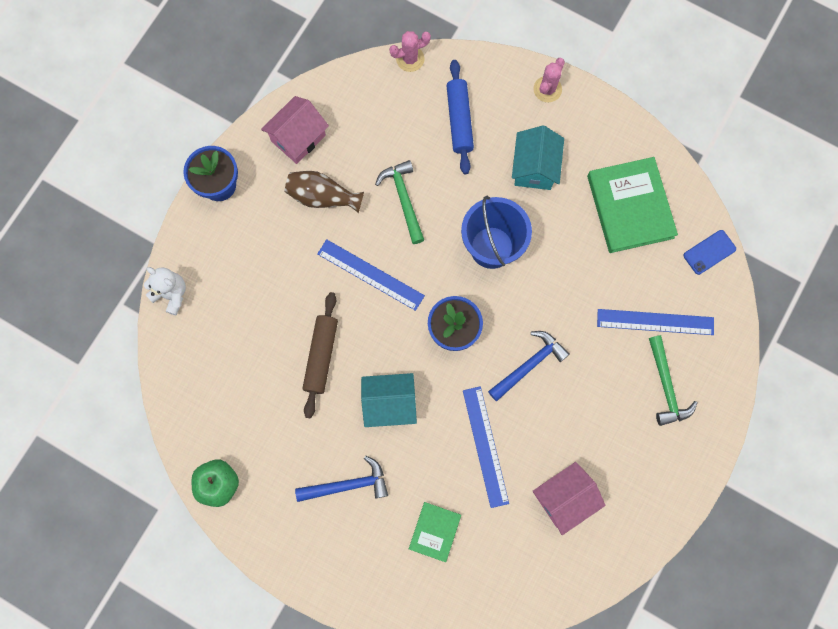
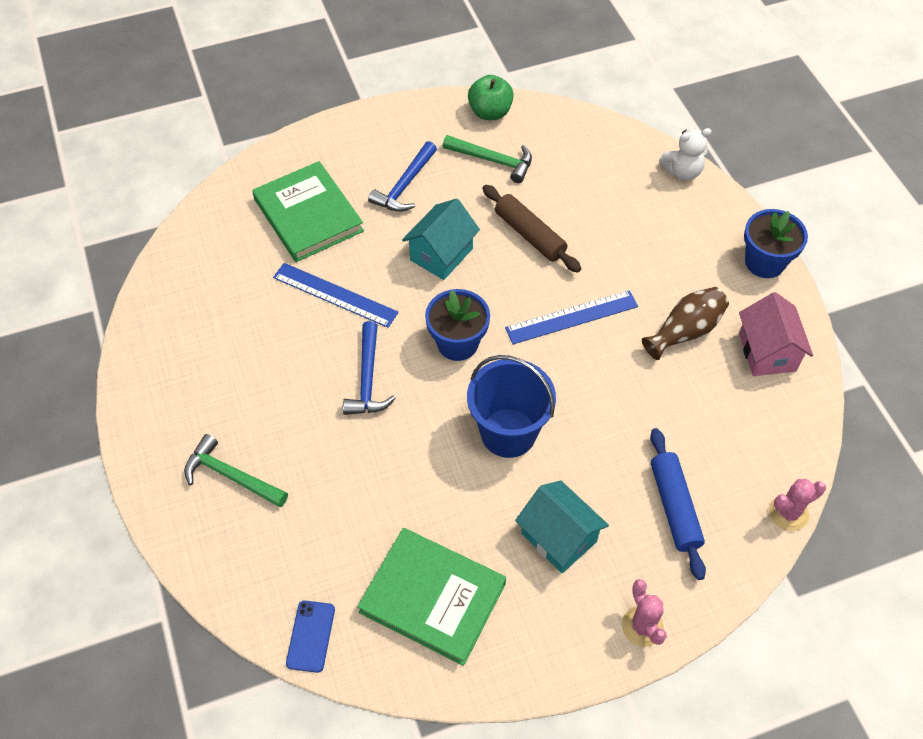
camera: 130 degrees right, 20 degrees down
(403, 199) = (626, 394): green hammer -> green hammer (493, 160)
(410, 59) = (788, 513): pink cactus -> pink cactus turned 45 degrees clockwise
(434, 531) = (308, 215): green book -> green book, size x1.86
(459, 120) = (674, 507): blue rolling pin -> blue rolling pin turned 45 degrees clockwise
(564, 498) = (233, 319): pink house -> none
(655, 322) = (296, 518): blue ruler -> none

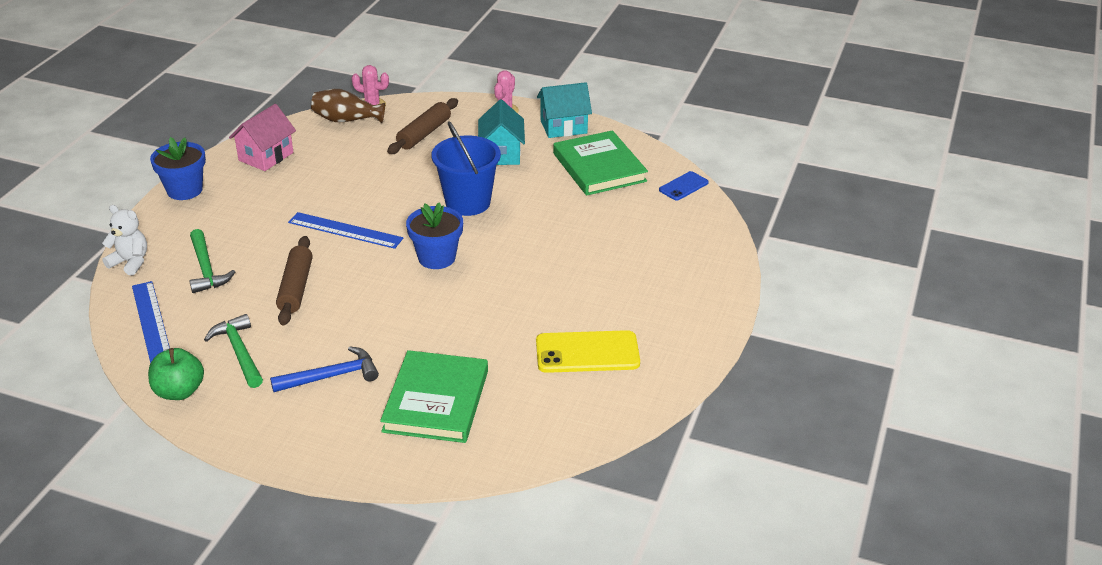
camera: 140 degrees left, 20 degrees down
(231, 331) = (587, 352): none -> yellow phone
(231, 476) = (666, 272): green hammer -> green hammer (206, 269)
(335, 295) = (483, 332): blue ruler -> blue ruler (151, 322)
(368, 379) = (520, 272): blue hammer -> none
(441, 254) = (374, 312): turquoise house -> turquoise house (563, 127)
(674, 507) = (424, 134): blue rolling pin -> brown rolling pin
(685, 331) = (292, 188): brown vase -> brown vase (346, 120)

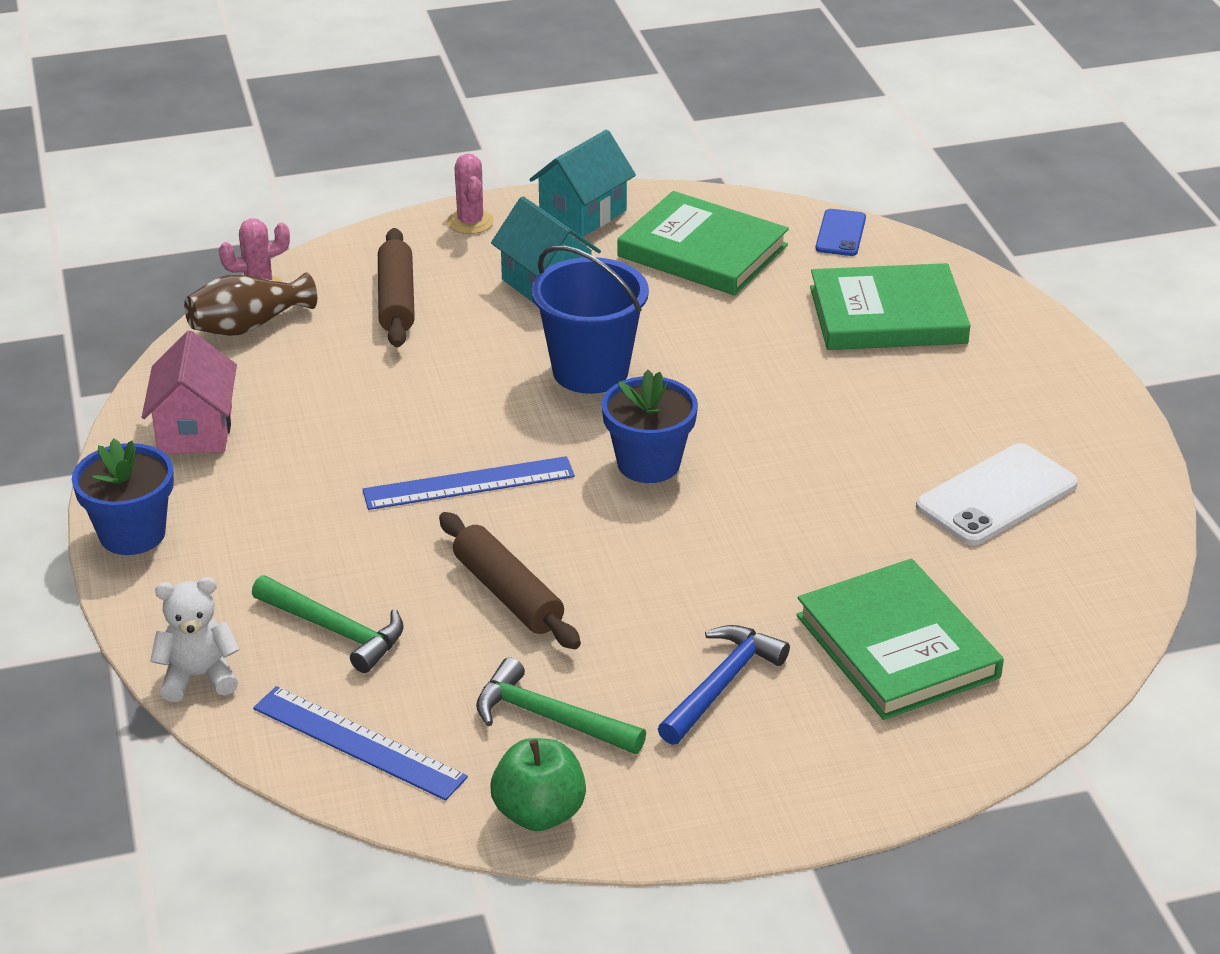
camera: 35 degrees left, 0 degrees up
(587, 352) = (996, 495): yellow phone -> white phone
(653, 237) = (887, 315): none -> green book

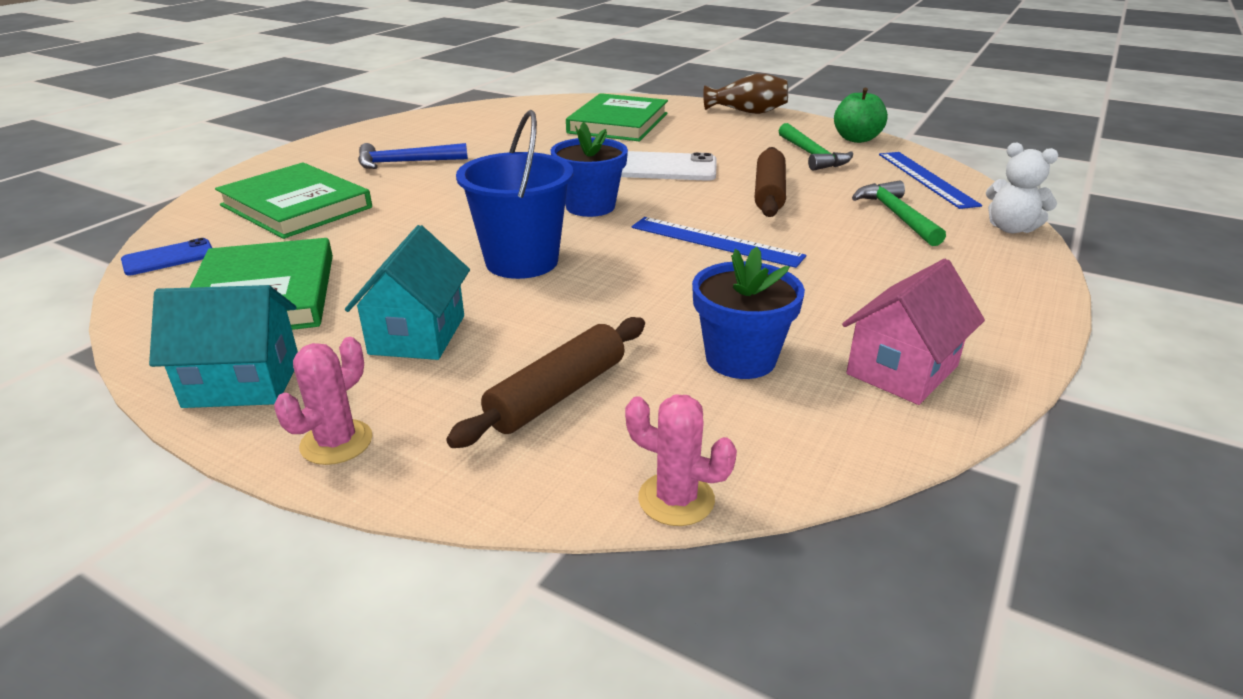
camera: 135 degrees left, 5 degrees down
(132, 534) = (1020, 316): blue flower pot -> blue flower pot (740, 359)
(248, 325) = (743, 453): brown vase -> brown vase (747, 112)
(721, 684) = (714, 138): blue hammer -> blue hammer (405, 162)
(996, 495) = (465, 137): white phone -> white phone (661, 168)

